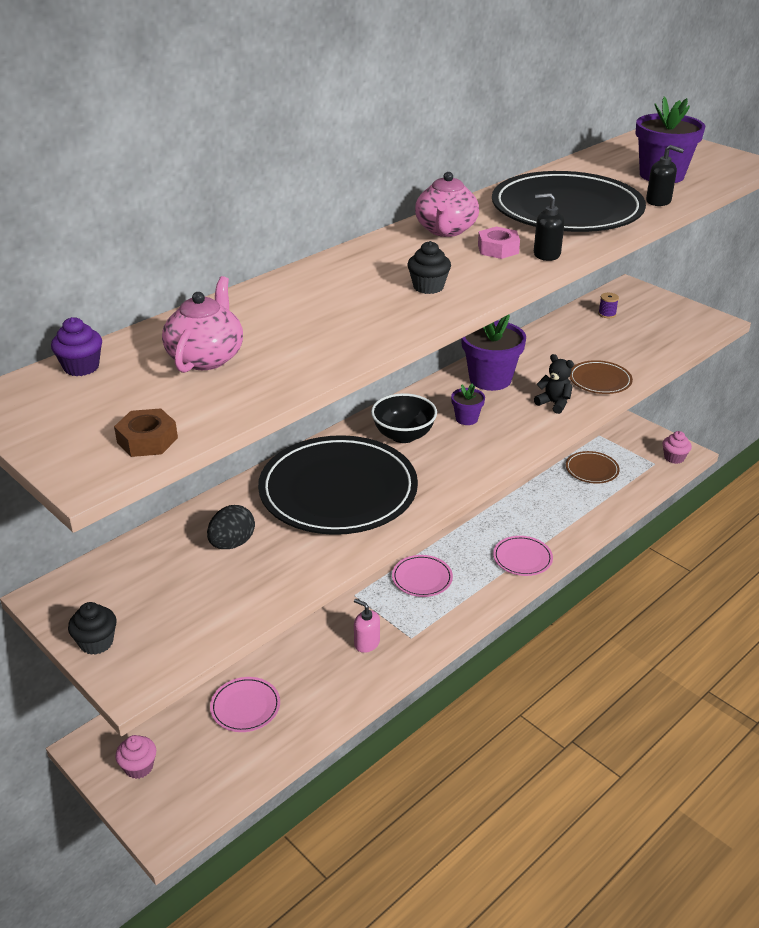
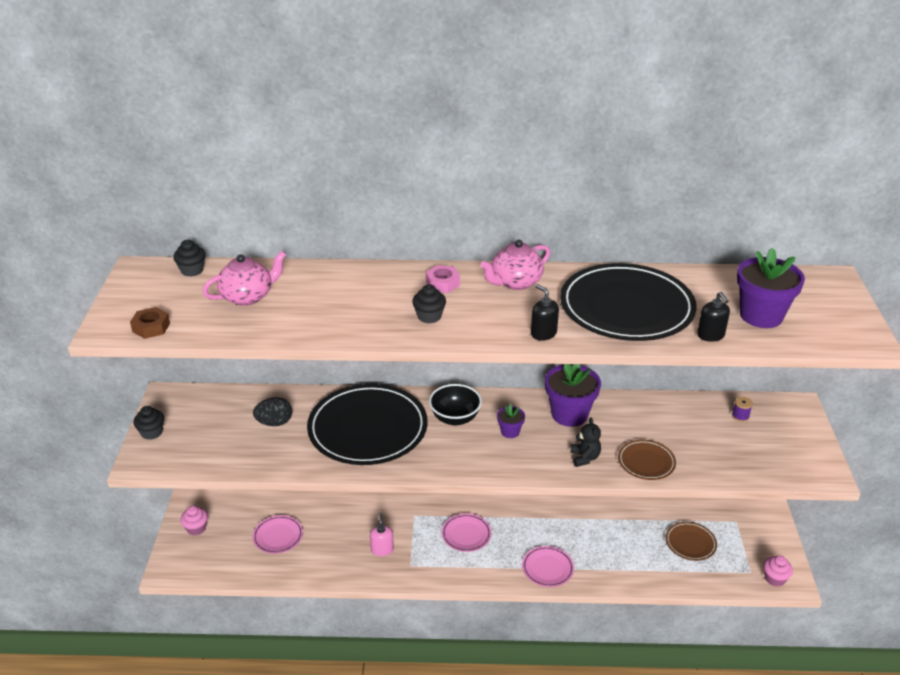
camera: 45 degrees right, 0 degrees up
(81, 367) = (192, 270): purple cupcake -> black cupcake
(498, 249) = (520, 313): pink nut -> pink nut (442, 283)

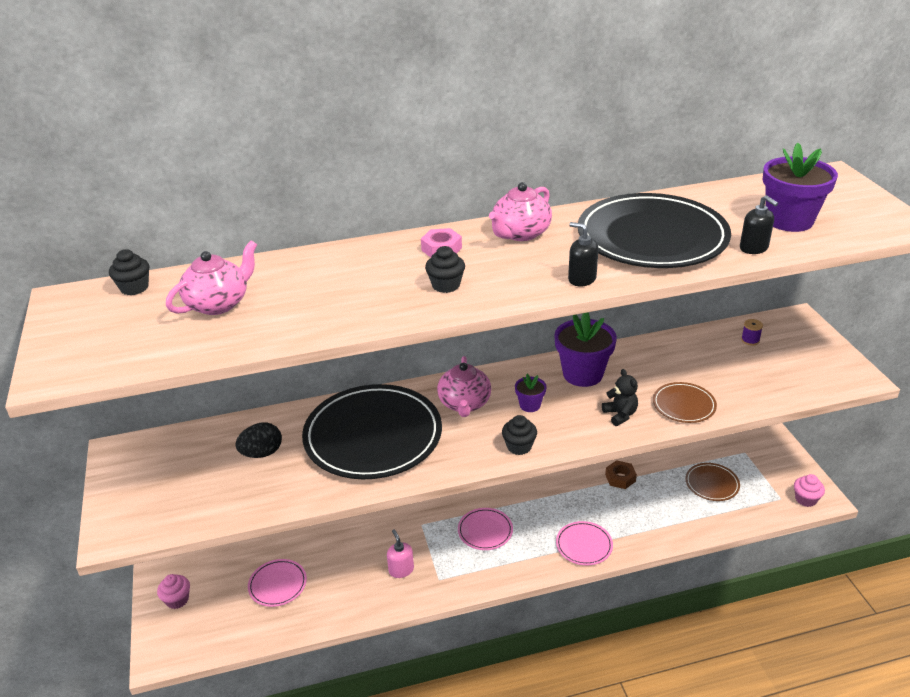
camera: 15 degrees left, 0 degrees up
(151, 327) = (110, 361): brown nut -> brown nut (620, 478)
(151, 432) = (114, 497): black cupcake -> black cupcake (519, 446)
(455, 418) = (464, 404): black bowl -> pink teapot

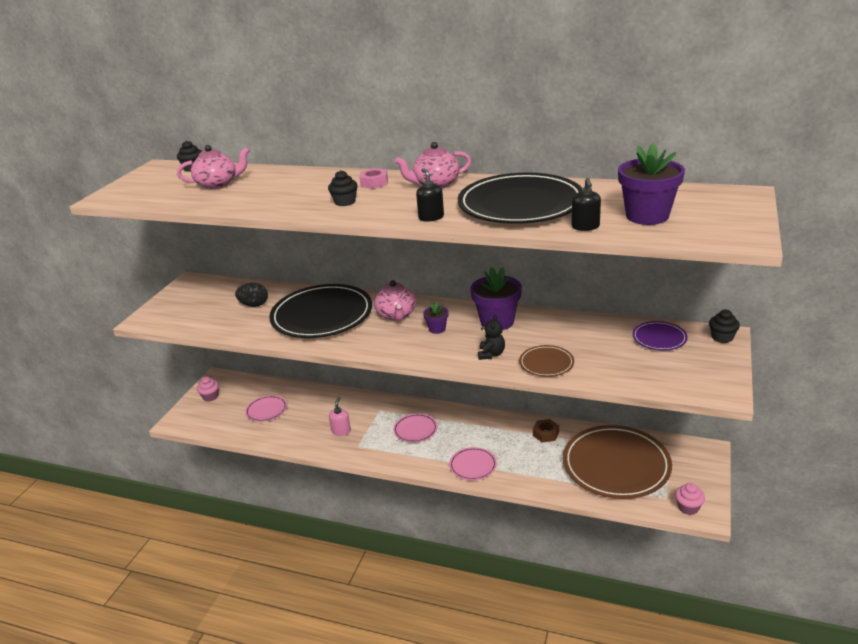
camera: 35 degrees right, 5 degrees down
(464, 404) = (396, 315): pink teapot -> pink teapot turned 45 degrees counterclockwise
(519, 446) = (400, 350): black cupcake -> black cupcake (722, 337)
(712, 484) = (616, 465): brown plate -> brown plate, size x2.18
(750, 340) = (659, 338): purple spool -> purple plate

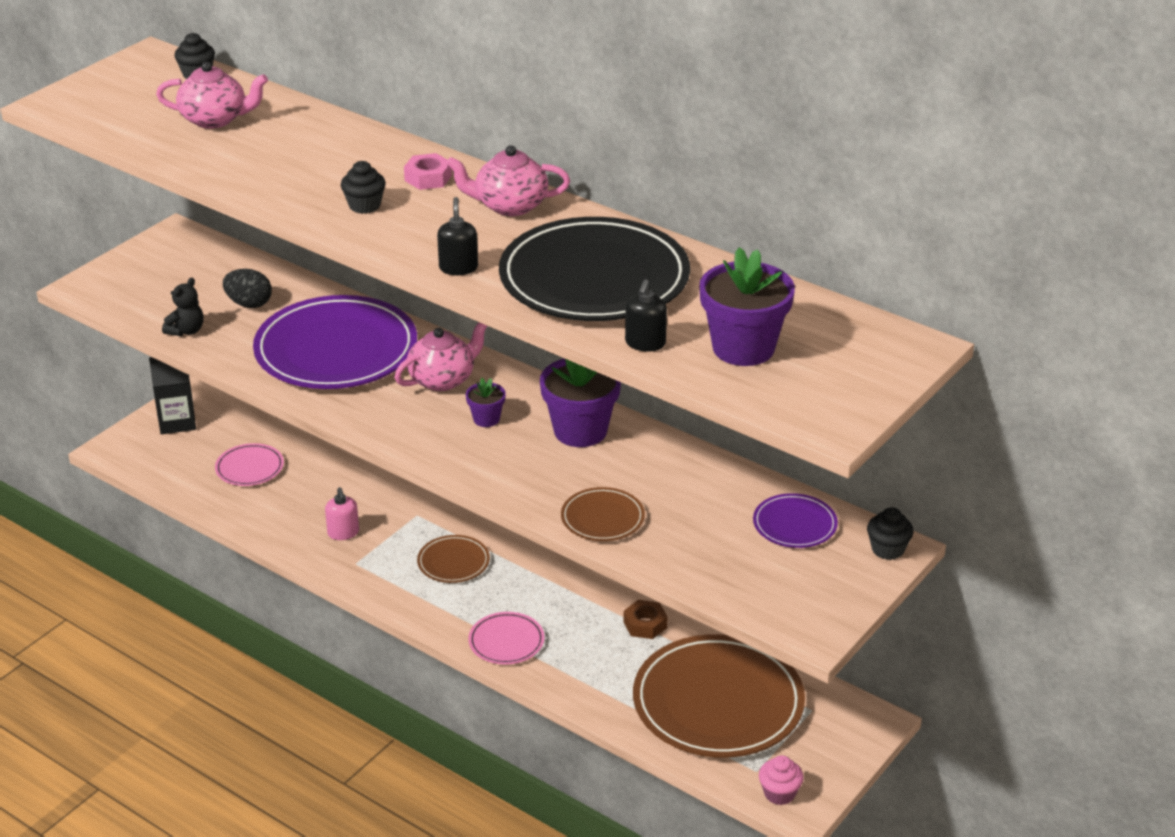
camera: 15 degrees right, 5 degrees up
(210, 397) = (177, 422): pink cupcake -> black carton
(322, 315) = (336, 350): black plate -> purple plate
(341, 431) = (343, 533): pink soap dispenser -> pink soap dispenser turned 135 degrees clockwise
(396, 315) = (443, 379): pink teapot -> pink teapot turned 135 degrees counterclockwise
(415, 430) = (453, 562): pink plate -> brown plate
(491, 354) = (536, 482): black teddy bear -> black teddy bear (186, 331)

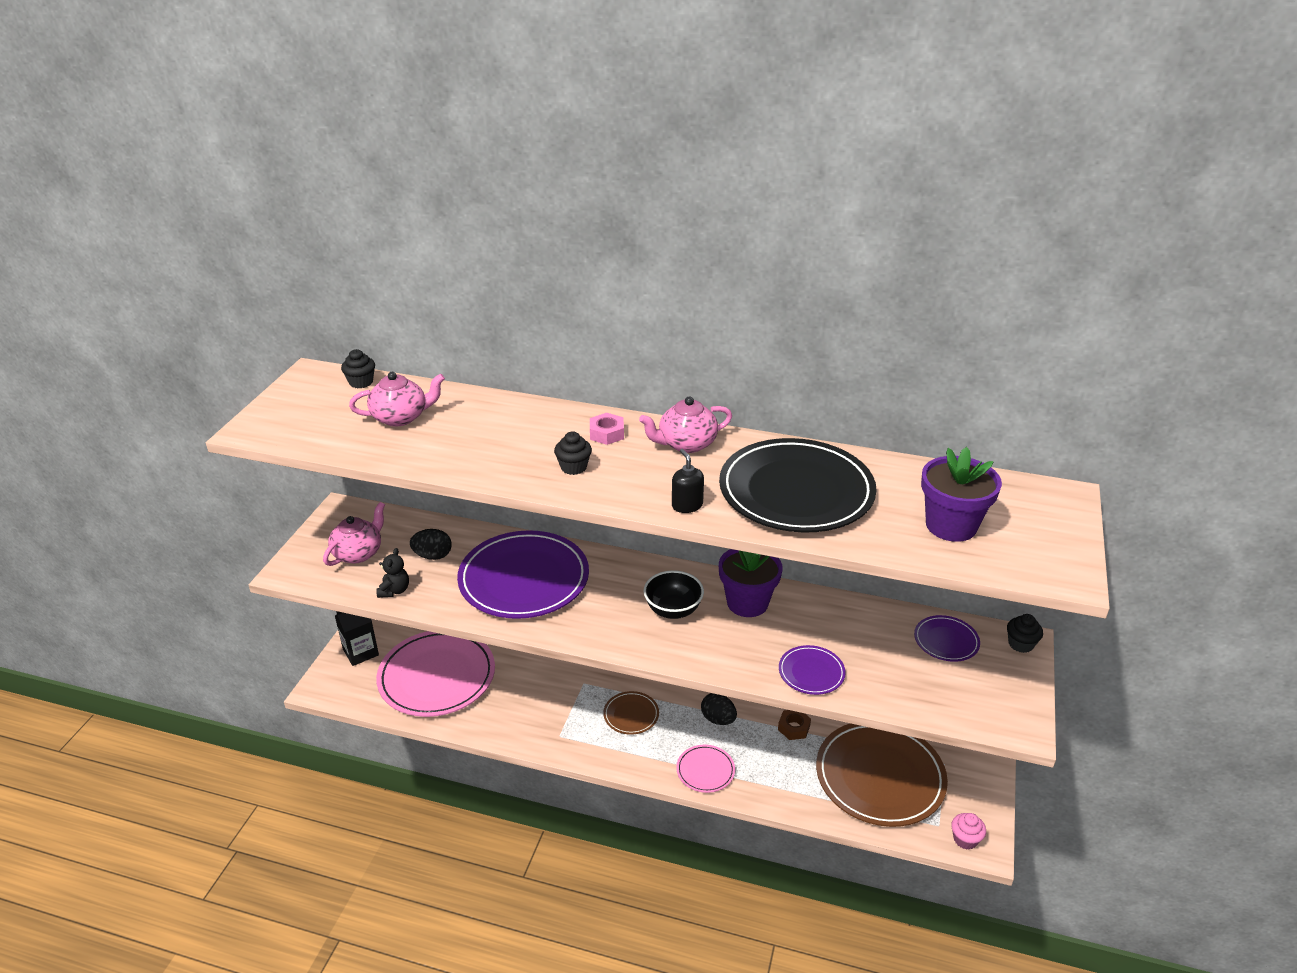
camera: 20 degrees left, 0 degrees up
(249, 468) = (437, 677): pink plate -> pink plate, size x2.18
(343, 533) = (536, 712): pink soap dispenser -> none
(443, 379) = (620, 584): pink teapot -> pink teapot (358, 553)
(486, 419) = (673, 610): purple flower pot -> black bowl
(556, 592) = (718, 719): none -> black egg
(602, 518) = (811, 672): brown plate -> purple plate
(645, 343) = (878, 538): black soap dispenser -> none

